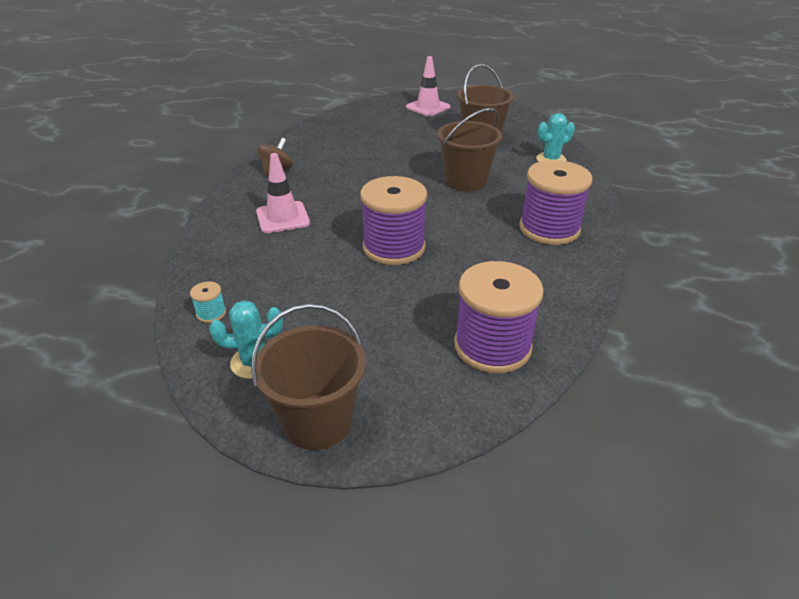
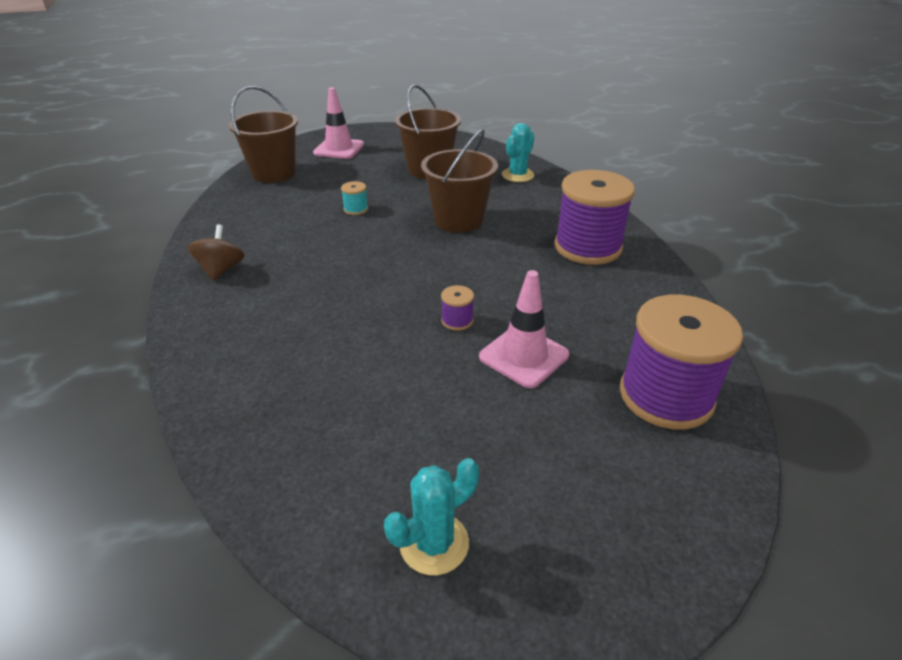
camera: 30 degrees left, 0 degrees up
(211, 313) = (310, 500): turquoise spool -> turquoise spool (356, 209)
(283, 217) = (287, 329): pink traffic cone -> pink traffic cone (524, 356)
(317, 421) = (588, 585): brown bucket -> brown bucket (274, 173)
(394, 247) = (457, 320): purple spool -> purple spool, size x0.40

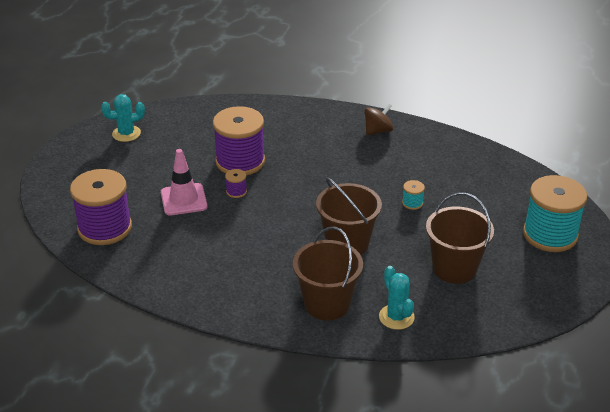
camera: 125 degrees right, 0 degrees up
(221, 270) = (378, 131): brown spinning top -> brown spinning top turned 75 degrees counterclockwise
(274, 173) = (517, 185): brown bucket -> brown bucket (327, 304)
(339, 149) = (550, 234): pink traffic cone -> turquoise spool
(434, 543) = (126, 134): turquoise cactus -> turquoise cactus turned 75 degrees clockwise
(587, 247) = (247, 285): purple spool -> purple spool (240, 161)

